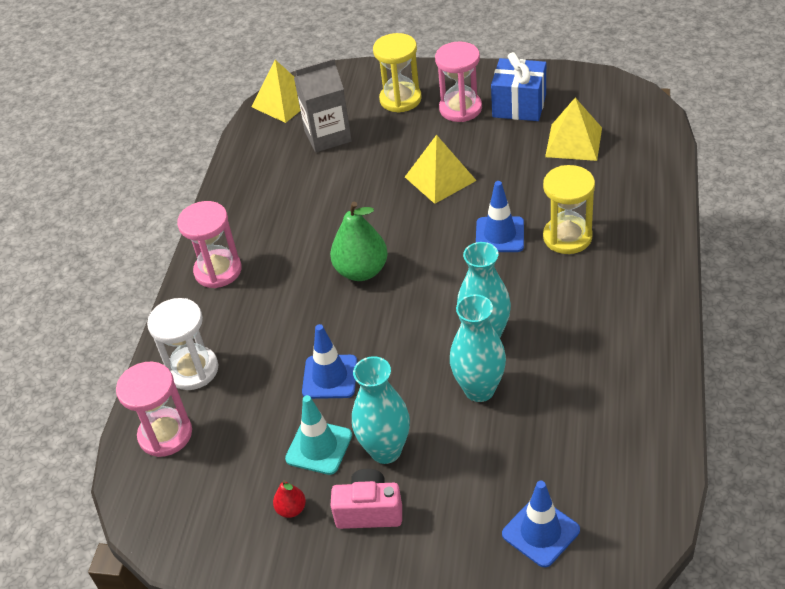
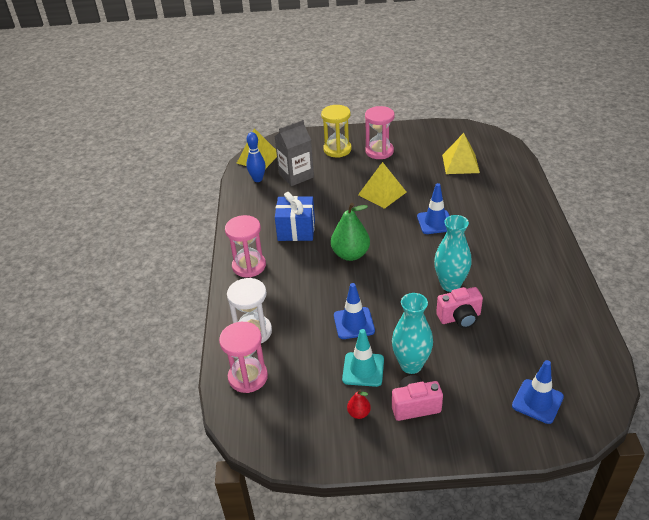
camera: 15 degrees left, 5 degrees down
(272, 136) = (258, 179): none -> blue bowling pin
(479, 390) = (459, 317): turquoise vase -> pink camera
(519, 106) = (417, 146): blue gift -> blue gift (296, 230)
(567, 237) = (479, 219): yellow hourglass -> none

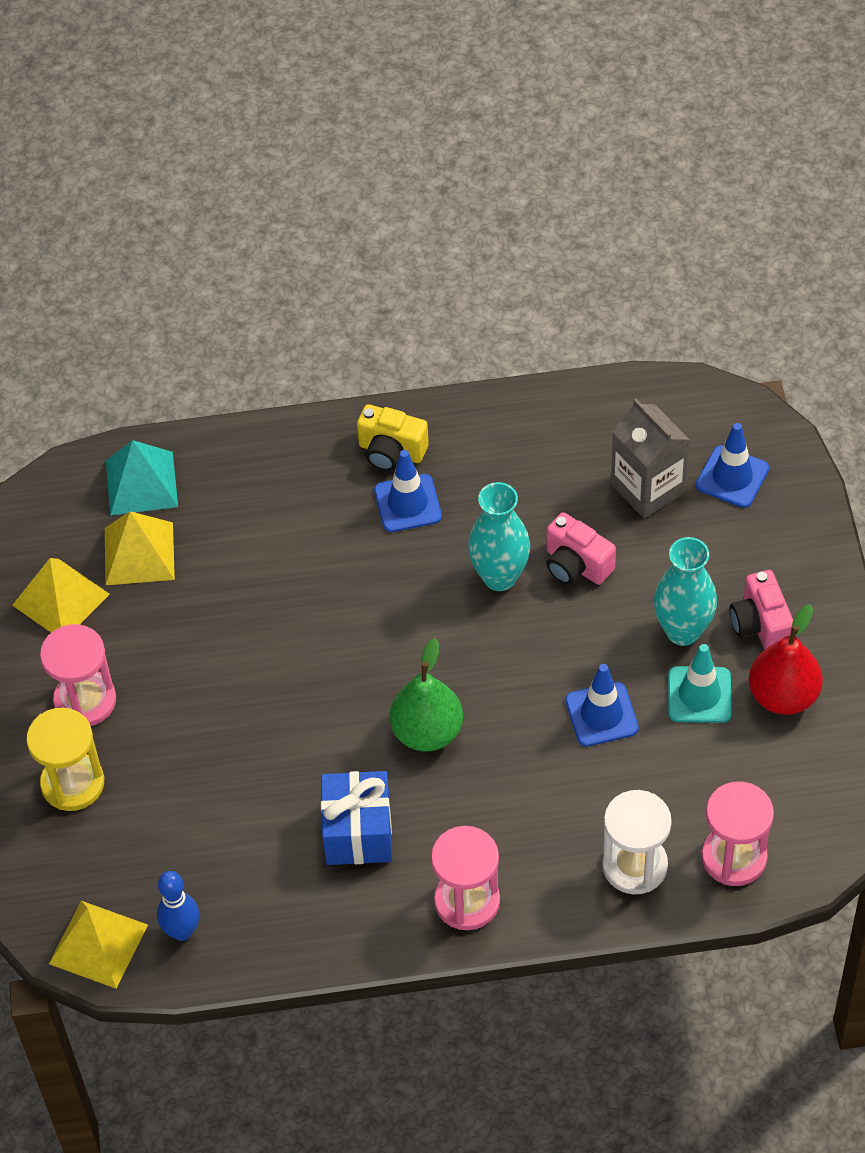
camera: 95 degrees left, 15 degrees up
(296, 175) = (170, 855): grey carton -> grey carton (648, 488)
(359, 413) = (783, 695): red pear -> red pear, size x2.07
(382, 193) = (238, 689): yellow pyramid -> yellow pyramid (61, 599)
(435, 222) = (331, 598): blue traffic cone -> blue traffic cone (408, 503)
(459, 317) = (576, 565): pink camera -> pink camera turned 150 degrees clockwise
(502, 163) = (141, 483): none -> turquoise pyramid
(535, 244) = (391, 451): none -> yellow camera

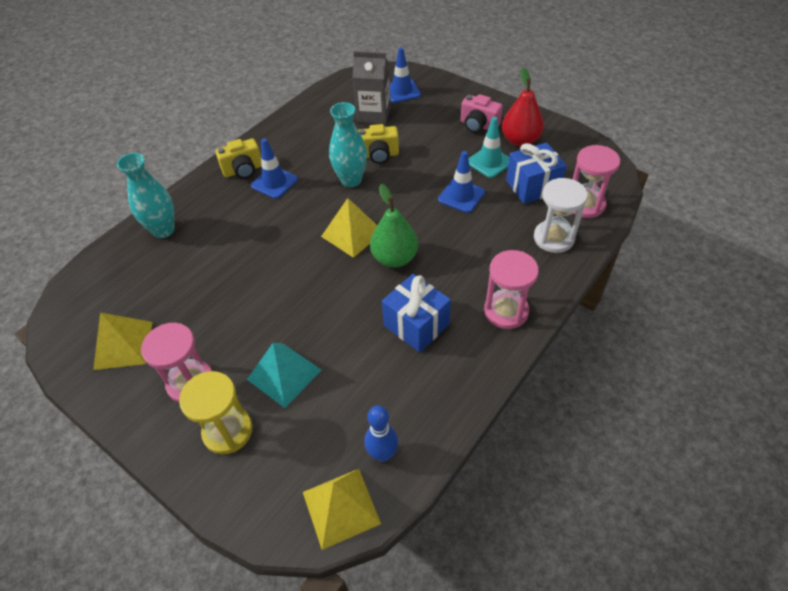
camera: 45 degrees left, 5 degrees down
(139, 553) = (151, 292): yellow pyramid -> yellow pyramid (352, 234)
(141, 483) = (120, 263): turquoise pyramid -> turquoise pyramid (284, 374)
(576, 565) = (379, 155): pink camera -> yellow camera
(683, 631) = (452, 147): turquoise vase -> turquoise vase (163, 230)
(705, 776) = (532, 186): none -> blue gift

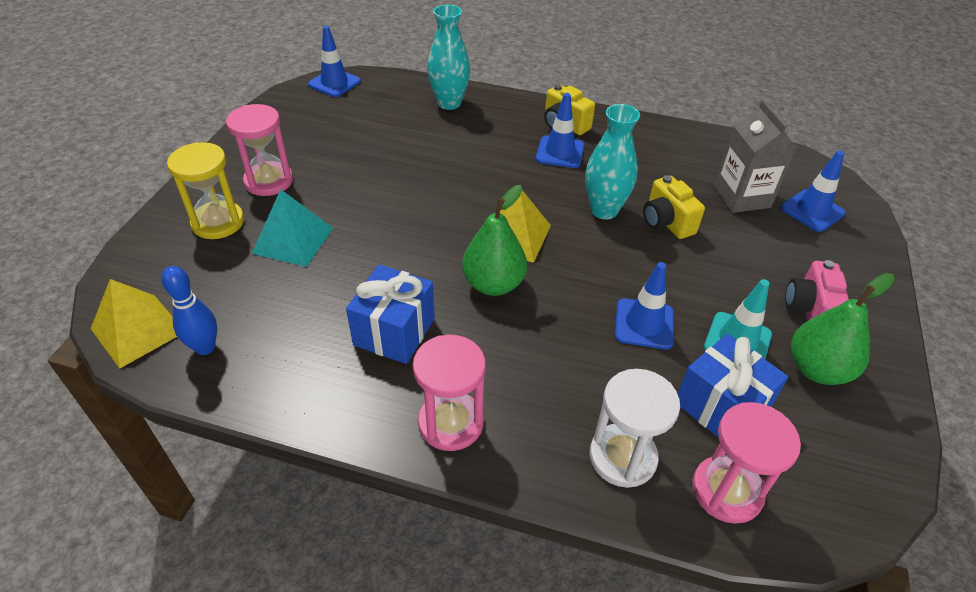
camera: 65 degrees right, 5 degrees down
(66, 306) = (334, 83): none -> blue traffic cone
(123, 345) = (301, 128): yellow pyramid -> none
(520, 140) = (817, 369): red pear -> green pear

